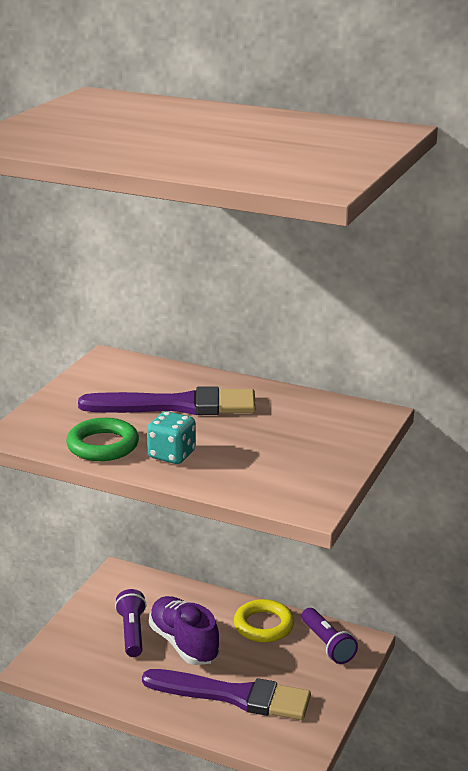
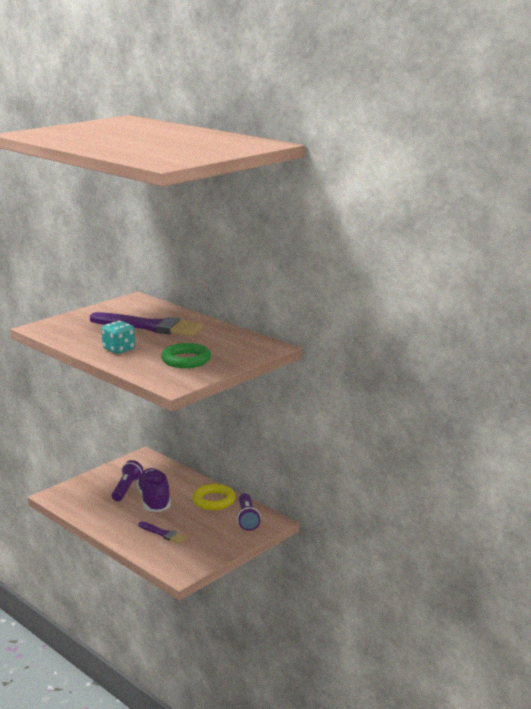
camera: 20 degrees right, 5 degrees down
(103, 445) = (83, 339): green ring -> green ring (186, 360)
(234, 696) = (163, 534): purple brush -> purple brush, size x0.48

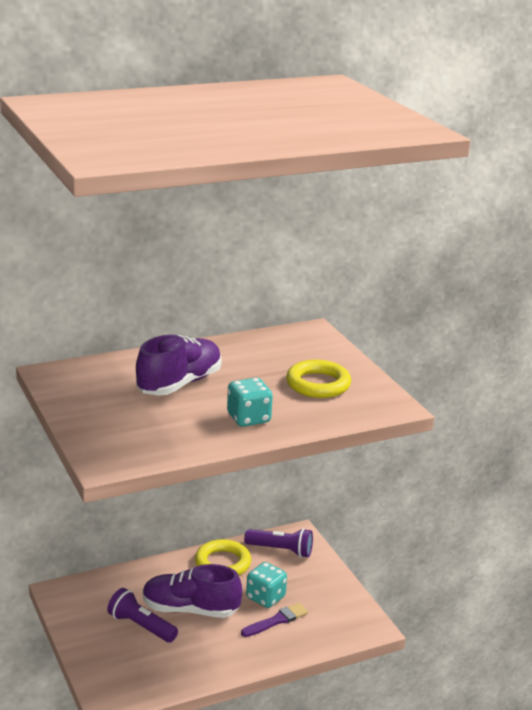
camera: 70 degrees left, 5 degrees up
(150, 327) = (179, 384): purple brush -> purple shoe
(186, 360) = (318, 384): green ring -> yellow ring
(186, 524) = (265, 597): none -> turquoise dice

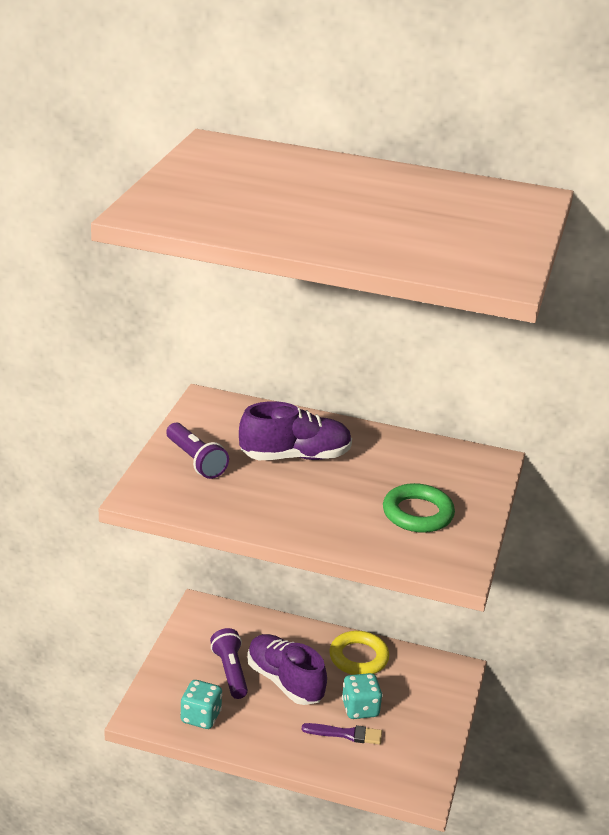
camera: 40 degrees right, 5 degrees up
(248, 418) = (307, 515): turquoise dice -> turquoise dice (201, 717)
(281, 550) = (424, 675): purple flashlight -> purple flashlight (196, 461)
(318, 384) = (417, 513): yellow ring -> green ring

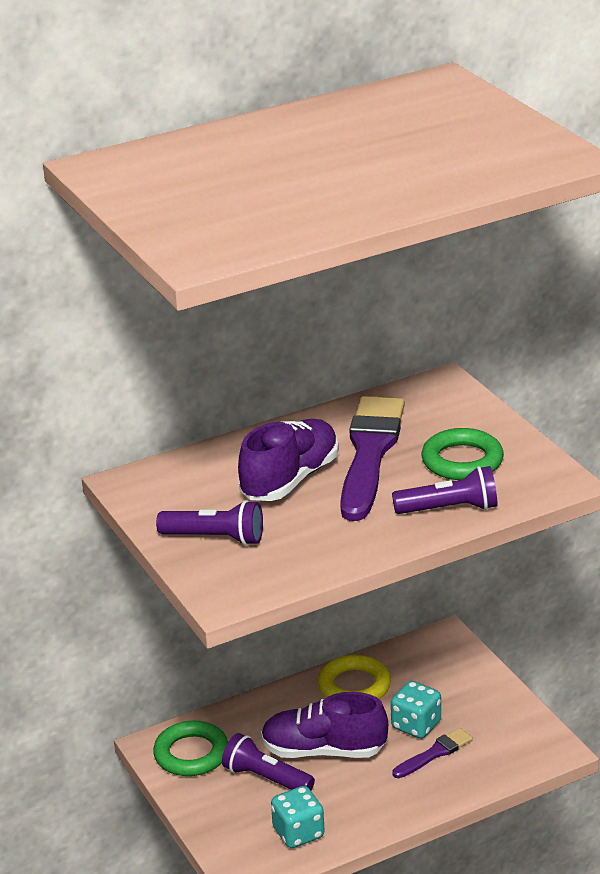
camera: 40 degrees left, 0 degrees up
(212, 627) = (191, 754): none -> green ring
(357, 536) = (450, 509): none -> purple flashlight
(368, 472) = (370, 453): none -> purple brush

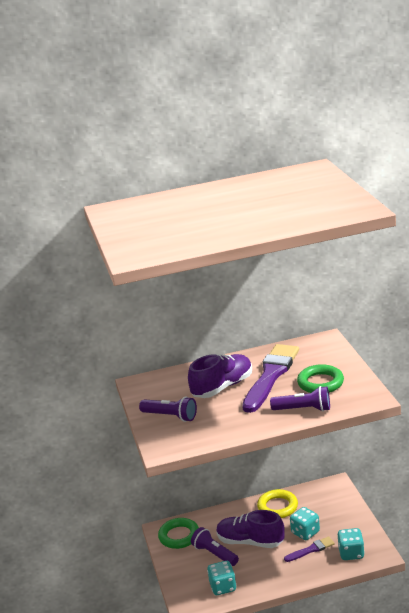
camera: 15 degrees right, 5 degrees down
(505, 752) = (351, 553): none -> turquoise dice

